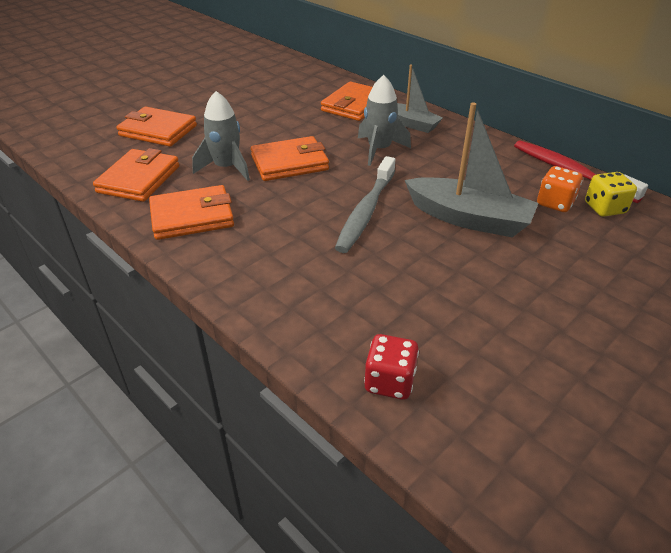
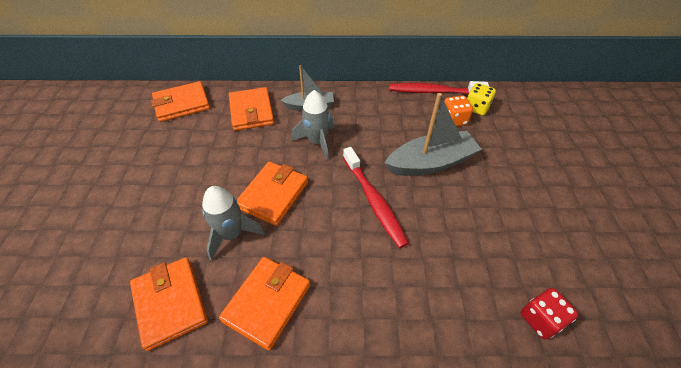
camera: 45 degrees left, 10 degrees up
(158, 131) = (117, 239): orange wallet -> orange wallet (182, 104)
(366, 211) = (373, 200): grey toothbrush -> red toothbrush

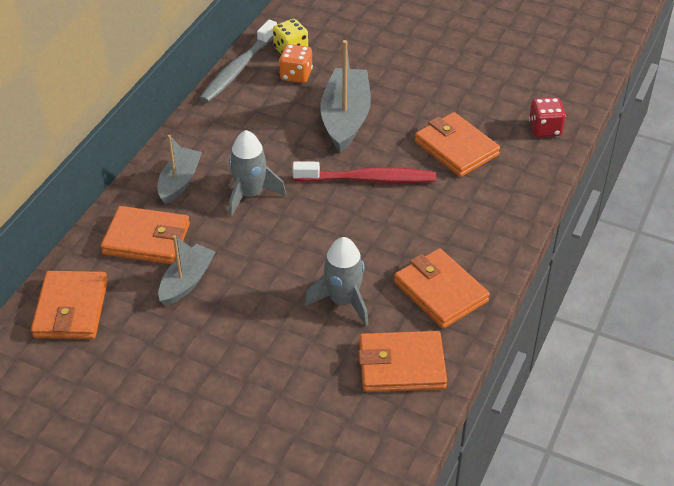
camera: 65 degrees left, 5 degrees down
(221, 142) = (187, 282): none -> grey boat
(273, 195) = (309, 254): orange wallet -> orange wallet (456, 148)
(434, 92) = (238, 69): red toothbrush -> grey toothbrush

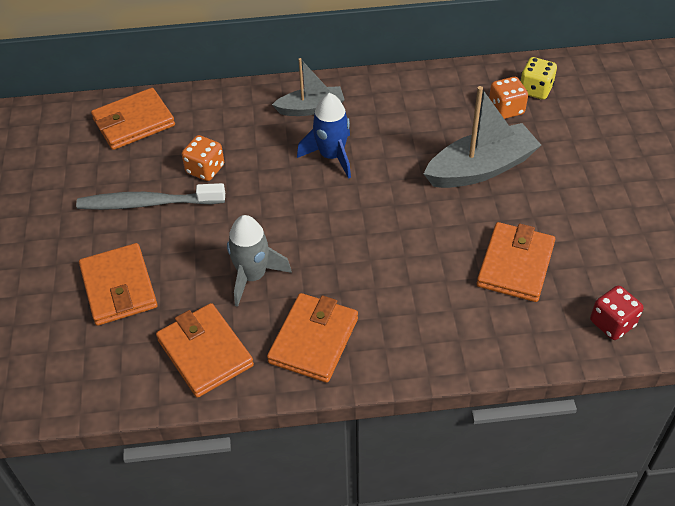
camera: 60 degrees right, 5 degrees up
(146, 239) = (233, 123): orange wallet -> orange wallet (119, 287)
(187, 282) = (205, 169): grey boat -> orange dice
(238, 69) = (477, 71): grey toothbrush -> grey toothbrush (148, 203)
(250, 194) = (331, 156): grey rocket -> blue rocket
(367, 179) = (415, 221): red toothbrush -> none

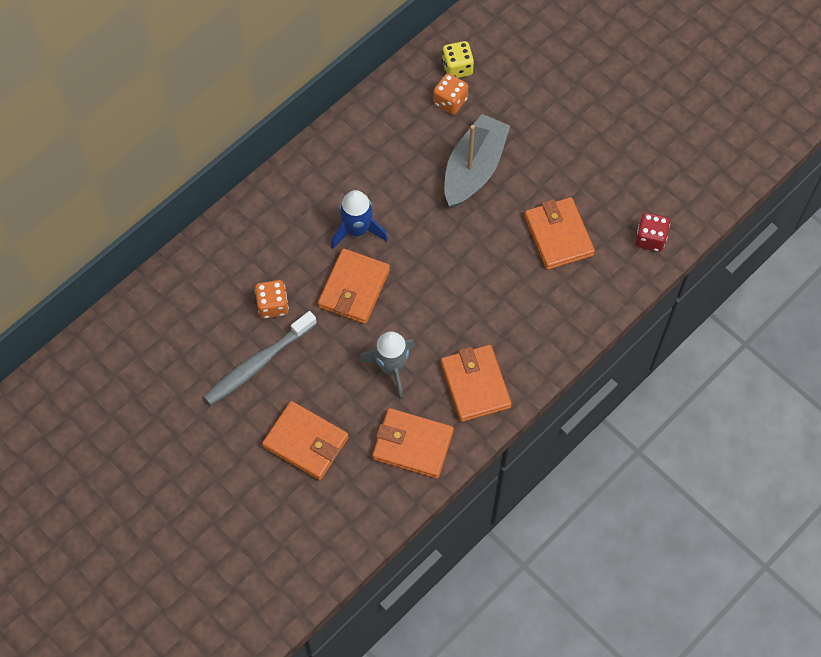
camera: 40 degrees left, 15 degrees up
(134, 122) = (173, 302): orange wallet -> orange wallet (354, 288)
(311, 108) = (302, 196): grey boat -> none

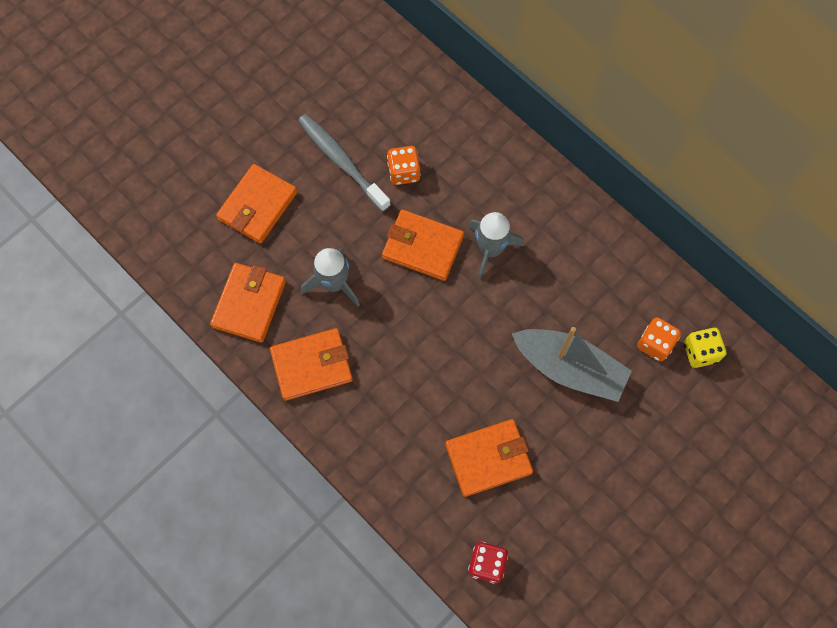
camera: 90 degrees right, 5 degrees up
(357, 230) = (490, 249): blue rocket -> grey rocket

